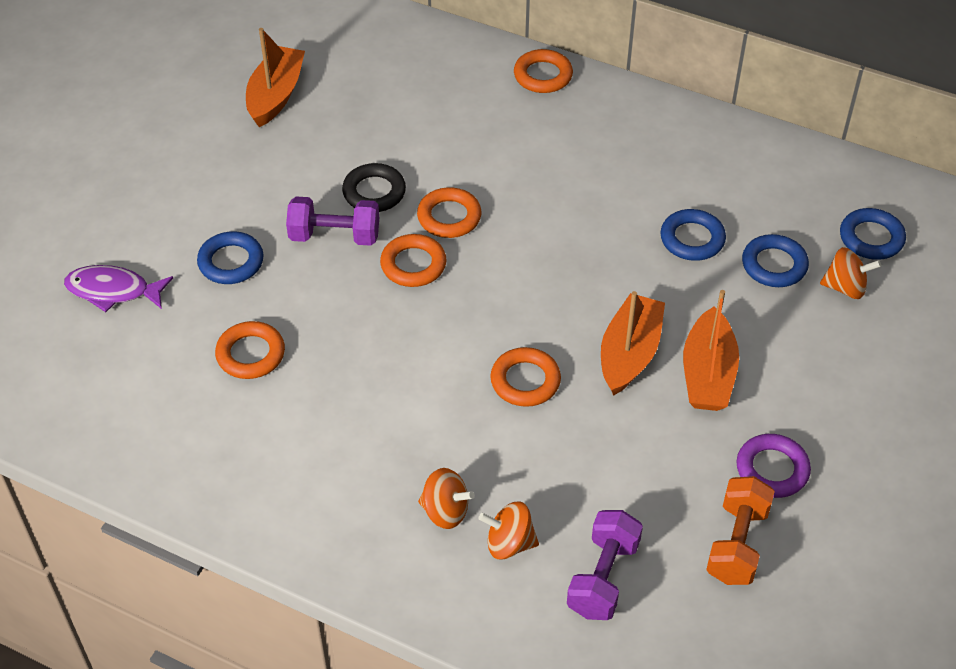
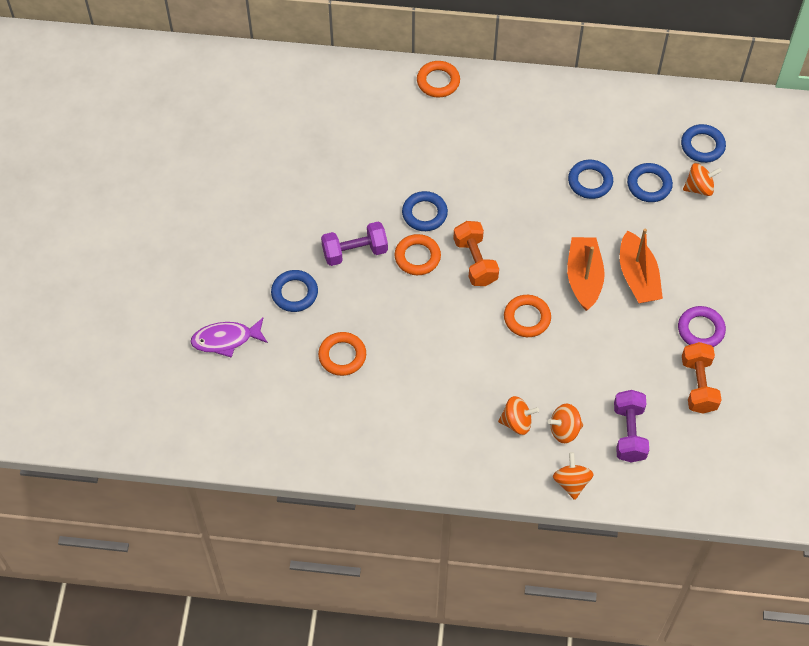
camera: 20 degrees left, 10 degrees up
(276, 95) = (259, 153): orange boat -> none
(374, 192) = (365, 210): black ring -> none
(449, 217) = (424, 213): orange ring -> blue ring
(485, 619) = (571, 482): none -> orange spinning top
(488, 291) = (475, 261): none -> orange dumbbell

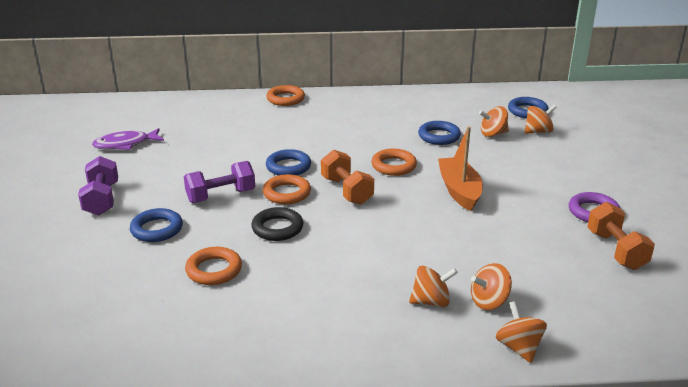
camera: 10 degrees left, 30 degrees down
(226, 339) = (74, 272): purple fish -> purple fish (125, 144)
(402, 308) = (277, 228): none -> black ring
(527, 318) = (412, 222): orange ring -> orange ring (393, 166)
(629, 433) = (563, 295): purple dumbbell -> purple dumbbell (101, 199)
(637, 277) = (511, 185): orange boat -> none
(649, 185) = (493, 134): blue ring -> orange spinning top

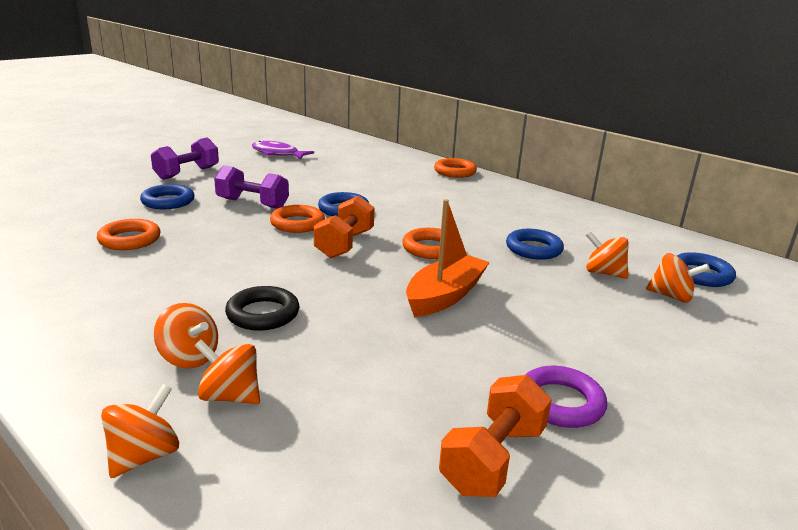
camera: 45 degrees right, 5 degrees down
(277, 228) = (232, 239): black ring -> black ring (263, 314)

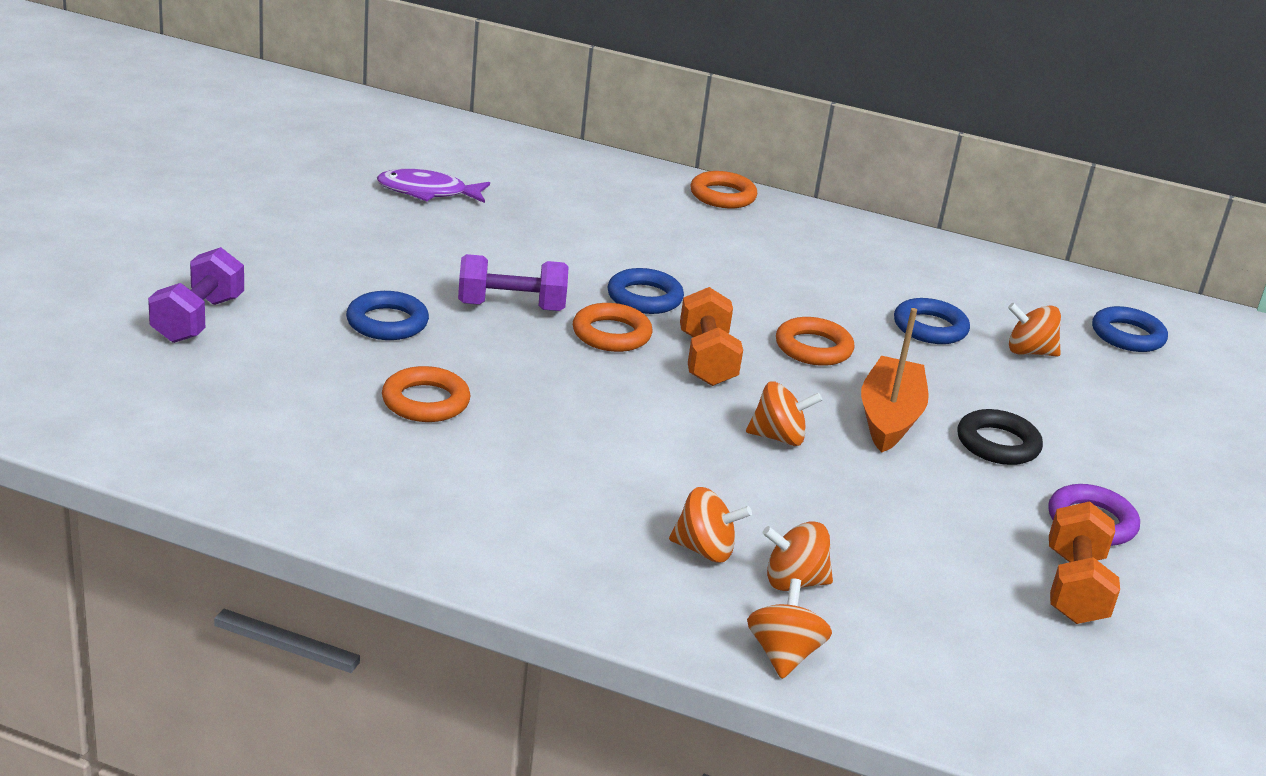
camera: 25 degrees left, 5 degrees up
(187, 173) = (340, 258): purple dumbbell -> purple dumbbell (198, 319)
(263, 314) = (720, 481): black ring -> black ring (997, 444)
(671, 296) = (1115, 373): orange spinning top -> orange spinning top (778, 437)

